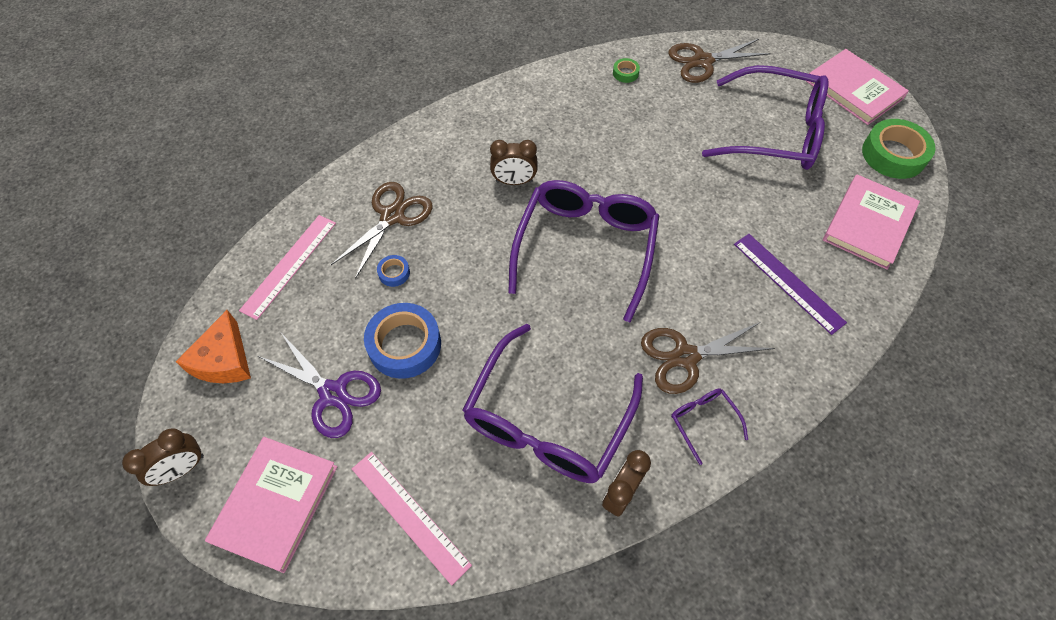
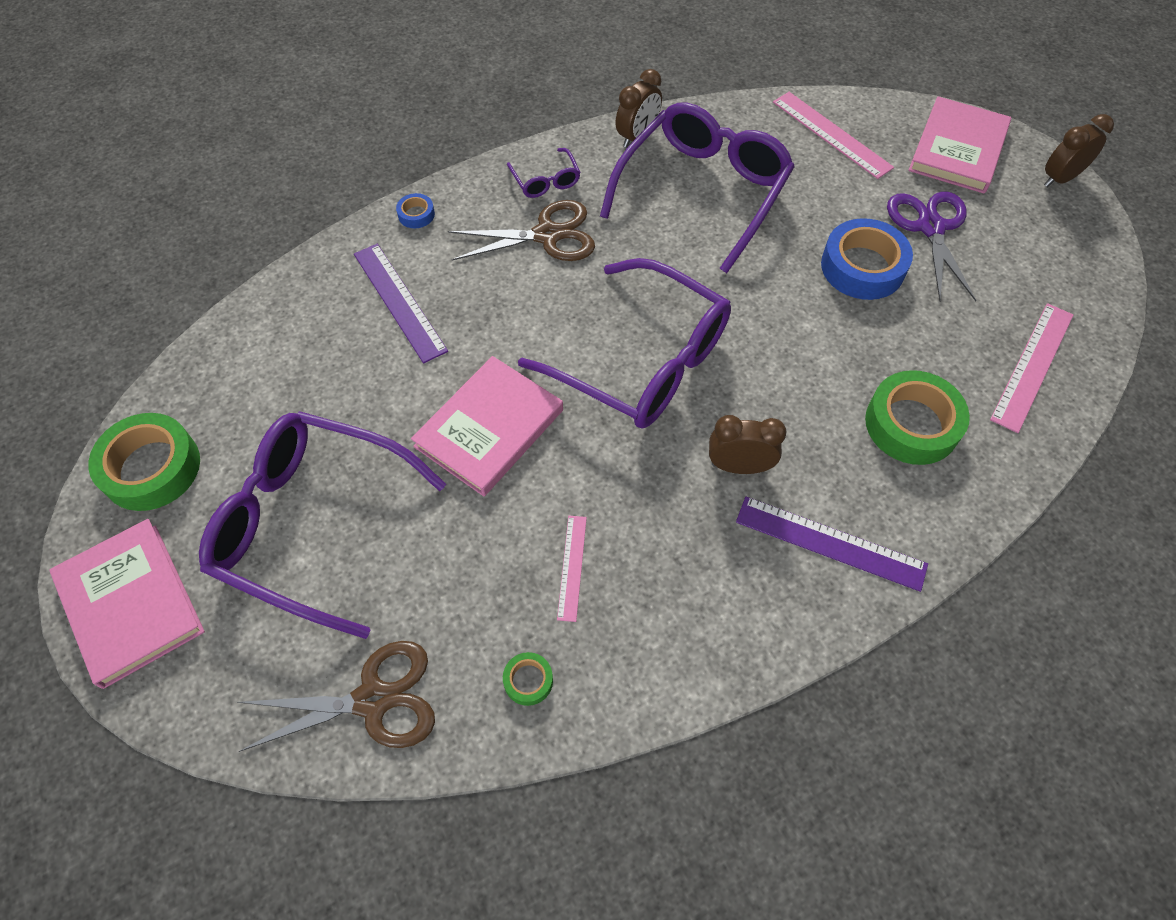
camera: 175 degrees left, 0 degrees up
(224, 360) = (1064, 266): orange cheese -> none
(333, 394) = (931, 227): purple scissors -> purple scissors turned 45 degrees clockwise
(392, 216) = (911, 424): brown scissors -> green tape
(394, 273) = (892, 347): blue tape -> blue tape (416, 214)
(458, 143) = (830, 543): none -> purple ruler
(586, 247) = (643, 361): purple glasses -> purple glasses turned 75 degrees counterclockwise
(612, 122) = (572, 567): none -> pink ruler
(868, 224) = (257, 365): pink book -> pink book (489, 428)

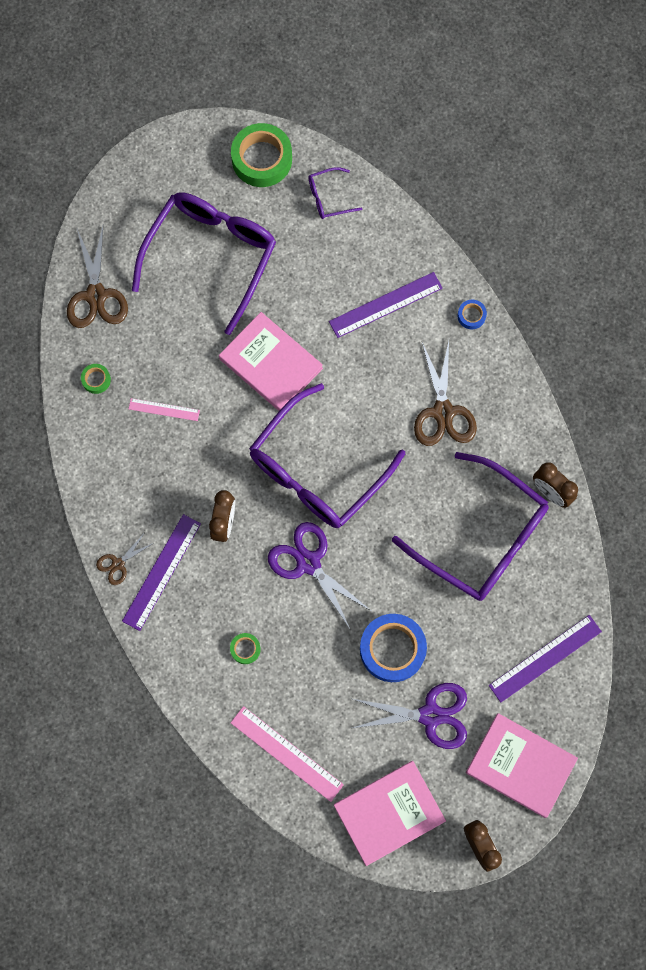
camera: 95 degrees right, 15 degrees up
(130, 604) = (170, 161): pink book -> pink book (389, 813)
(546, 181) = (502, 414): purple glasses -> purple glasses (328, 198)
(773, 361) = (308, 563): none -> purple scissors
(831, 134) = (545, 658): pink ruler -> purple ruler
(832, 607) = (118, 564): none -> brown scissors
(911, 424) = (245, 649): green tape -> green tape, size x0.46

